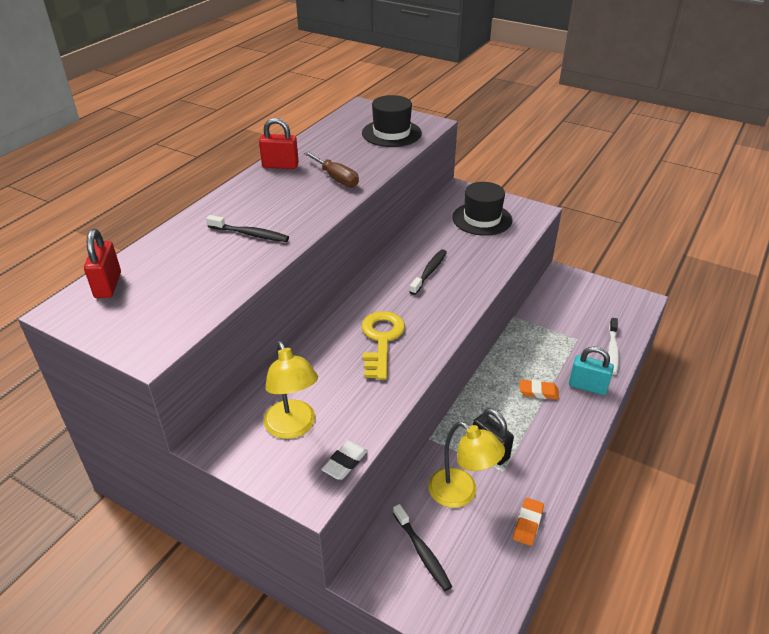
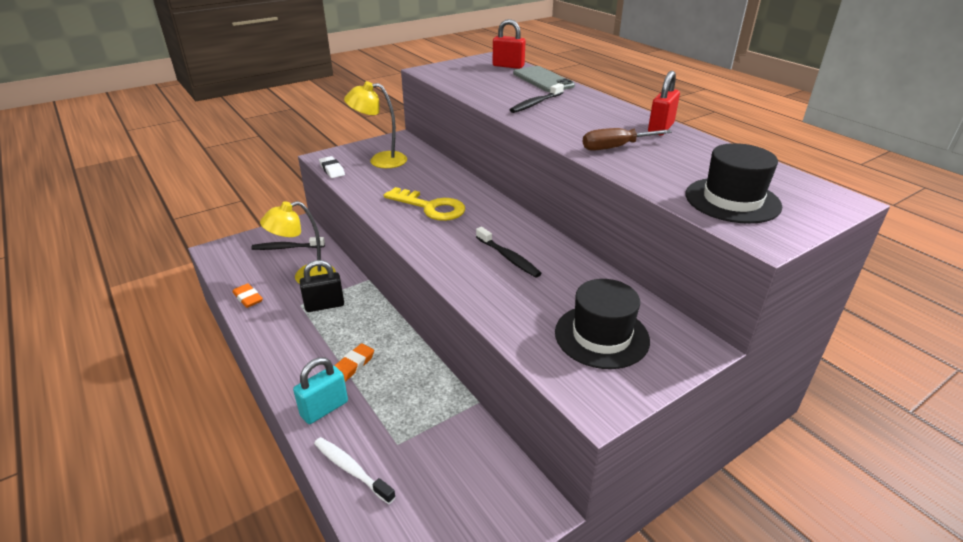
camera: 115 degrees right, 5 degrees down
(162, 247) = (543, 80): none -> grey phone

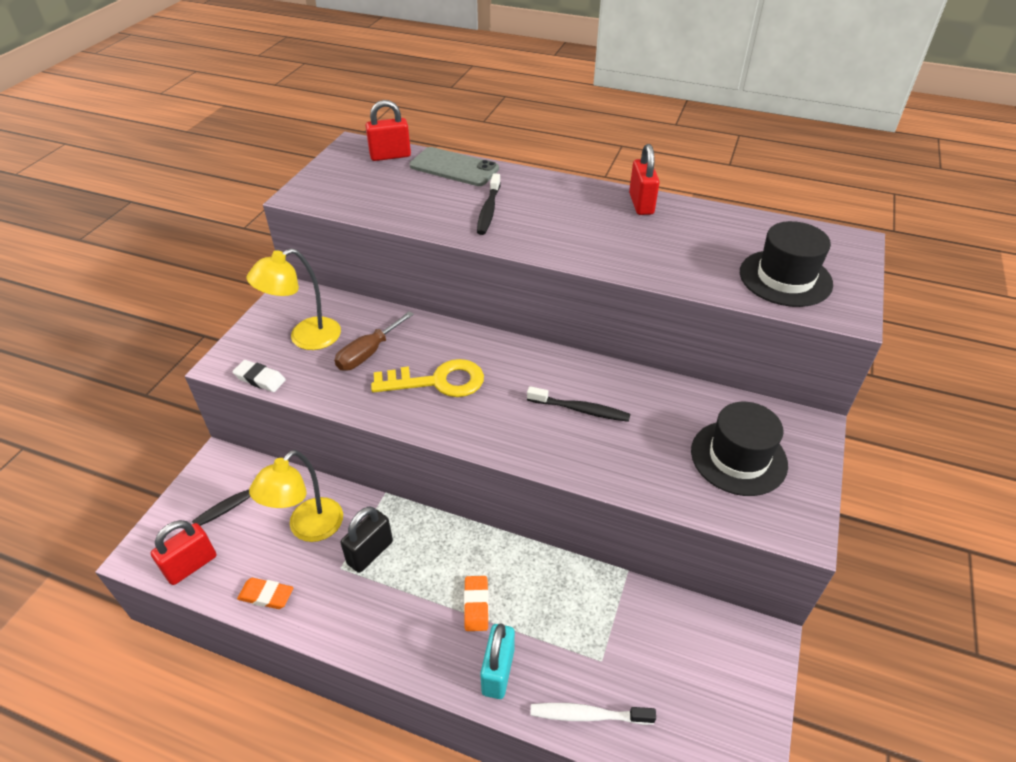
camera: 35 degrees left, 10 degrees up
(230, 266) = (191, 565): none -> red padlock
(615, 147) = (630, 248): brown screwdriver -> brown screwdriver (368, 353)

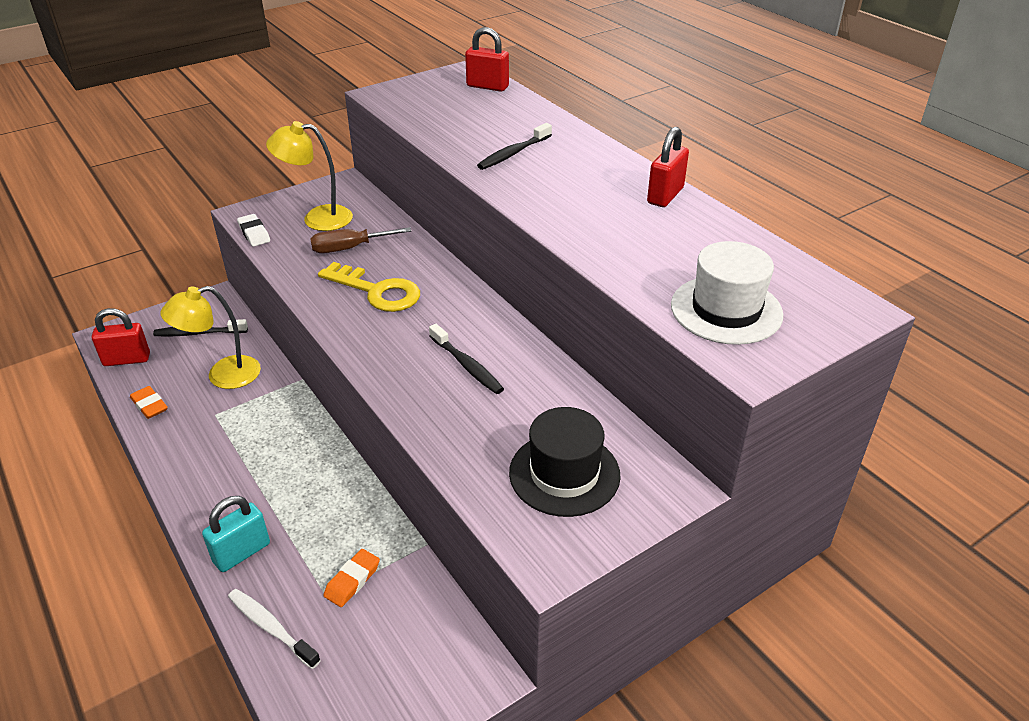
camera: 35 degrees right, 5 degrees down
(370, 553) = (245, 415): black padlock -> none
(454, 167) = (529, 111): grey phone -> none
(476, 605) = (278, 496): orange eraser -> orange eraser (352, 580)
(785, 278) = (726, 310): black hat -> white hat

